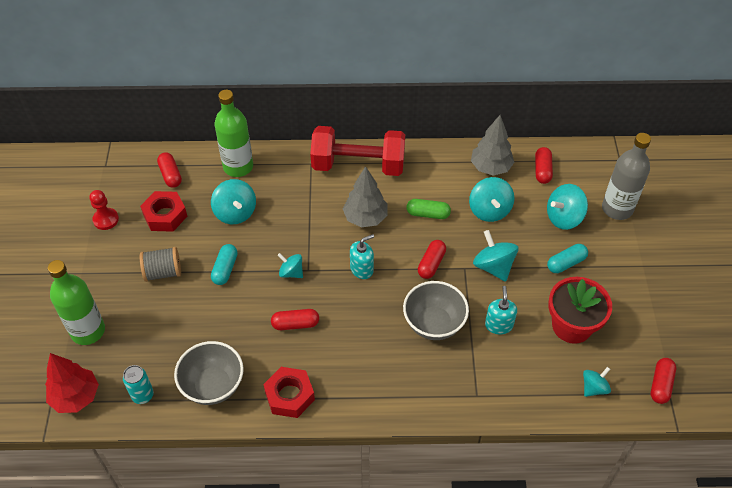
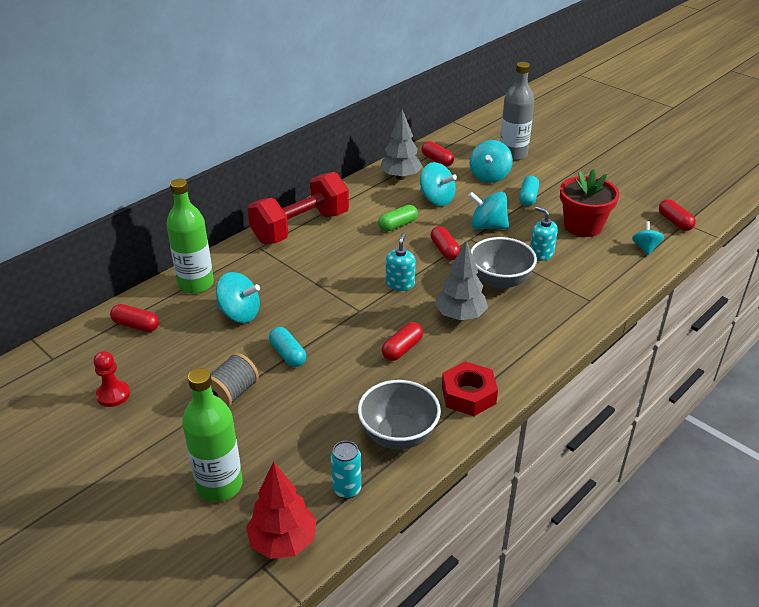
camera: 45 degrees left, 15 degrees down
(165, 215) = (173, 355): red nut -> none
(291, 272) = (348, 320): turquoise spinning top -> none
(365, 218) = (355, 253): grey tree -> grey tree (460, 316)

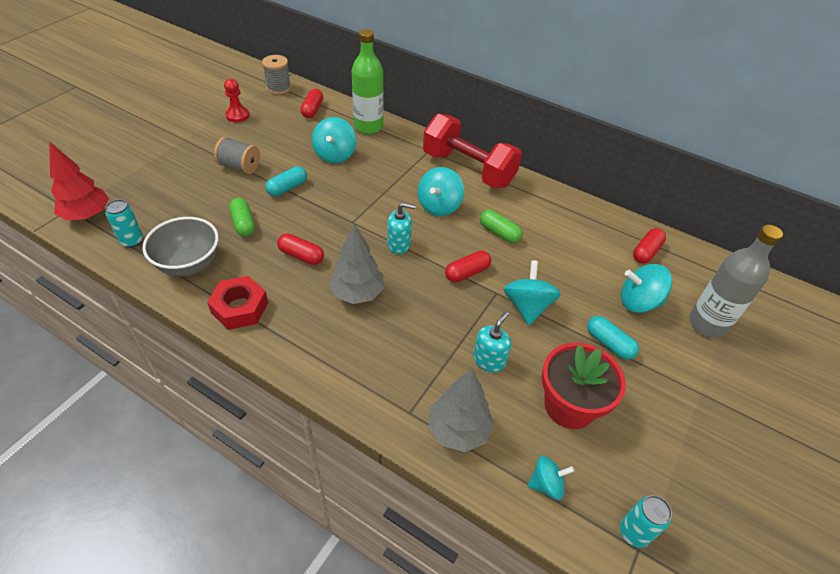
camera: 75 degrees right, 10 degrees up
(64, 353) = (278, 88): none -> grey spool
(219, 485) = (146, 177): green bottle -> none
(341, 391) = (243, 224): none -> green capsule
(400, 177) = (593, 225): grey tree -> grey tree (458, 430)
(436, 199) = (563, 258): turquoise spinning top -> turquoise spinning top (439, 206)
(500, 281) = (424, 323): grey bowl -> none
(528, 198) = (609, 343): turquoise capsule -> turquoise capsule turned 45 degrees clockwise
(674, 222) = (634, 533): red capsule -> turquoise can

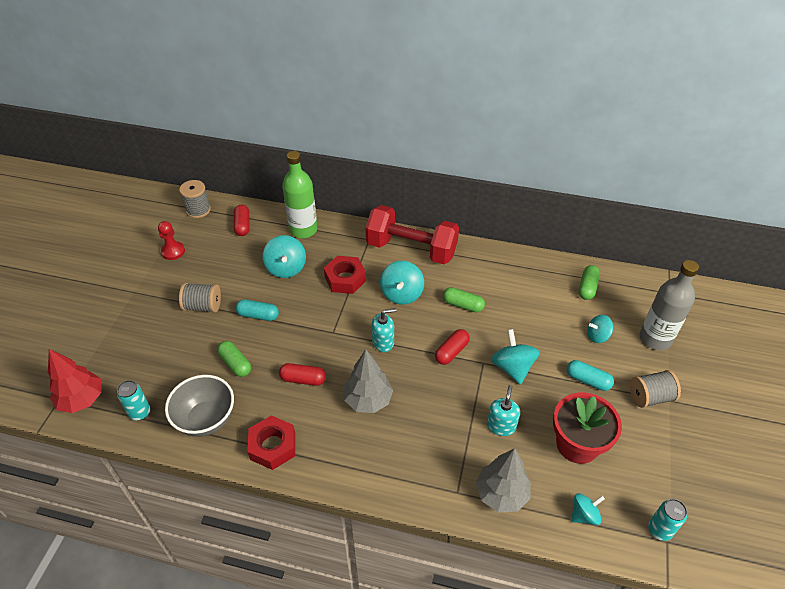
camera: 15 degrees left, 0 degrees up
(287, 188) = (258, 315): turquoise capsule -> turquoise capsule turned 75 degrees clockwise
(388, 178) = (345, 279): none -> red nut
(638, 302) = (597, 336): turquoise spinning top -> turquoise spinning top, size x0.63
(646, 252) = (587, 287): red capsule -> green capsule
(678, 382) = (650, 397): none -> grey spool

